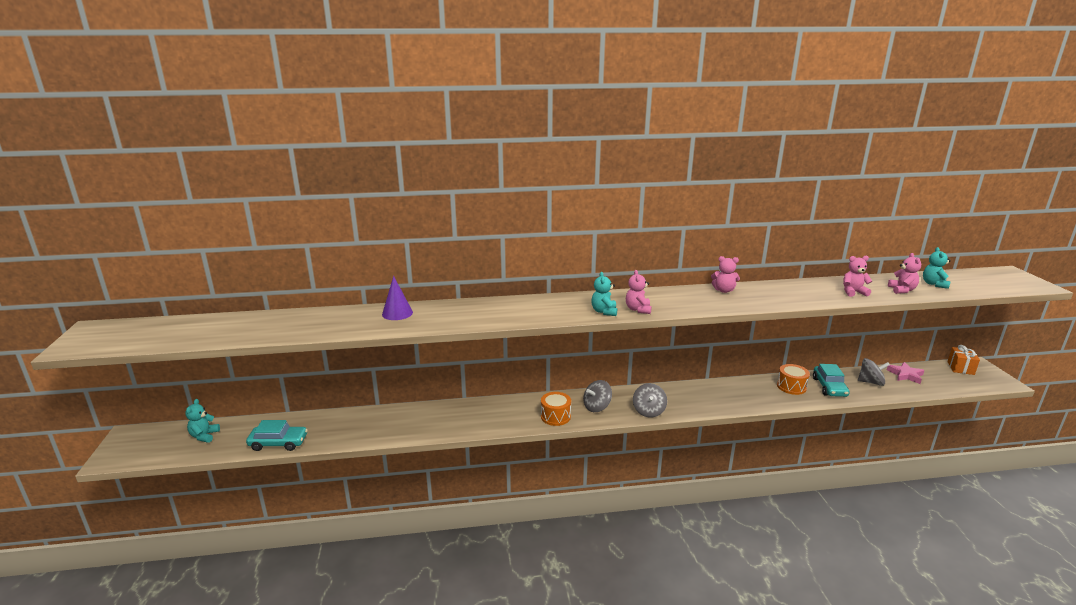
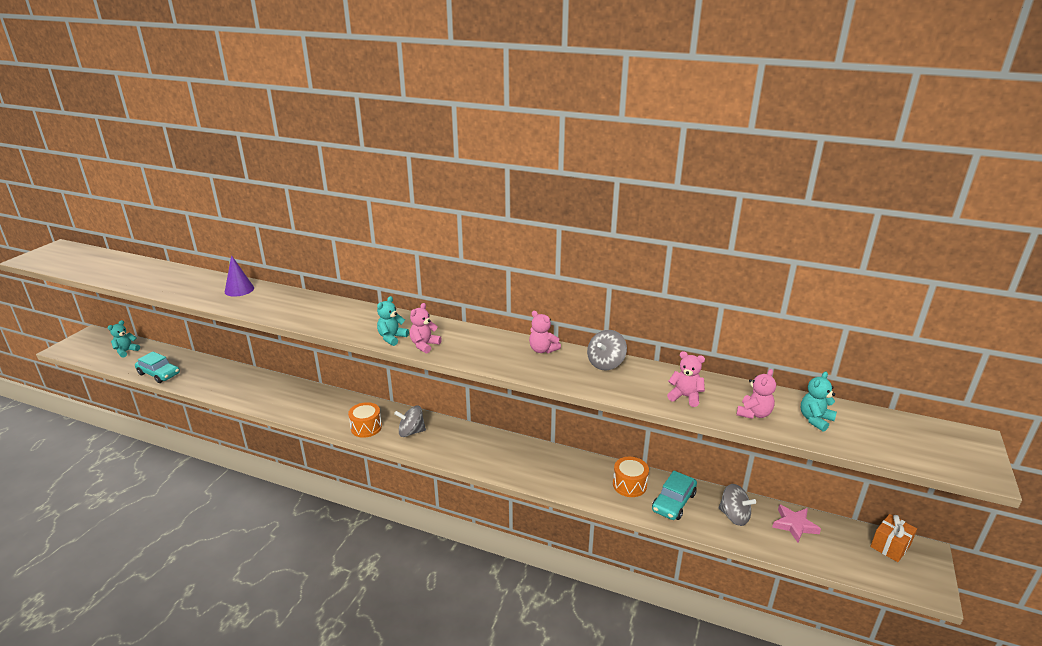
camera: 30 degrees right, 5 degrees up
(648, 411) = (450, 454): grey spinning top -> grey spinning top (605, 363)

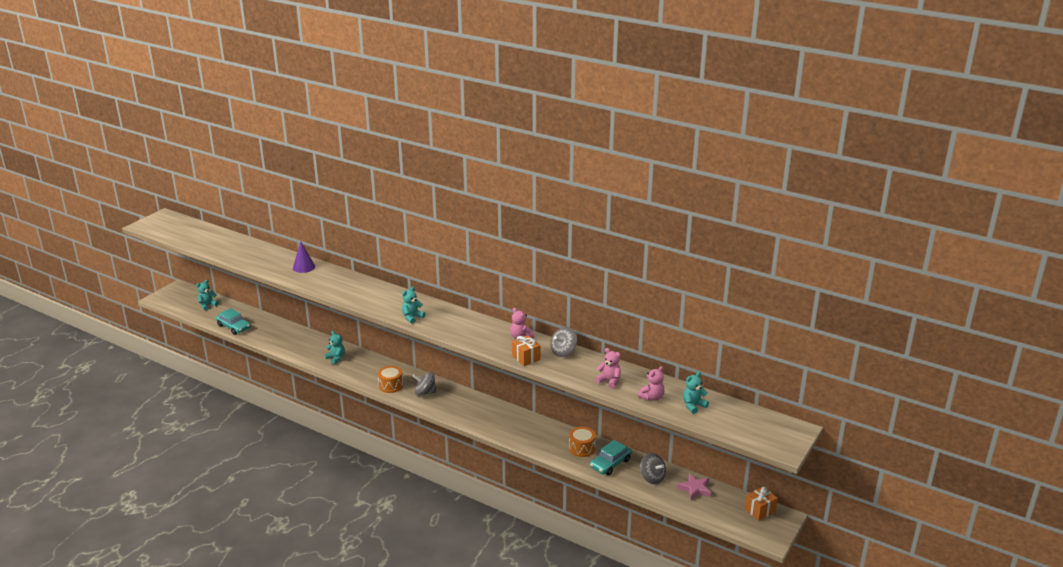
camera: 10 degrees right, 0 degrees up
(291, 400) = (336, 358): none -> turquoise teddy bear
(424, 345) = (434, 325): pink teddy bear -> none
(560, 376) = (526, 358): none -> orange gift

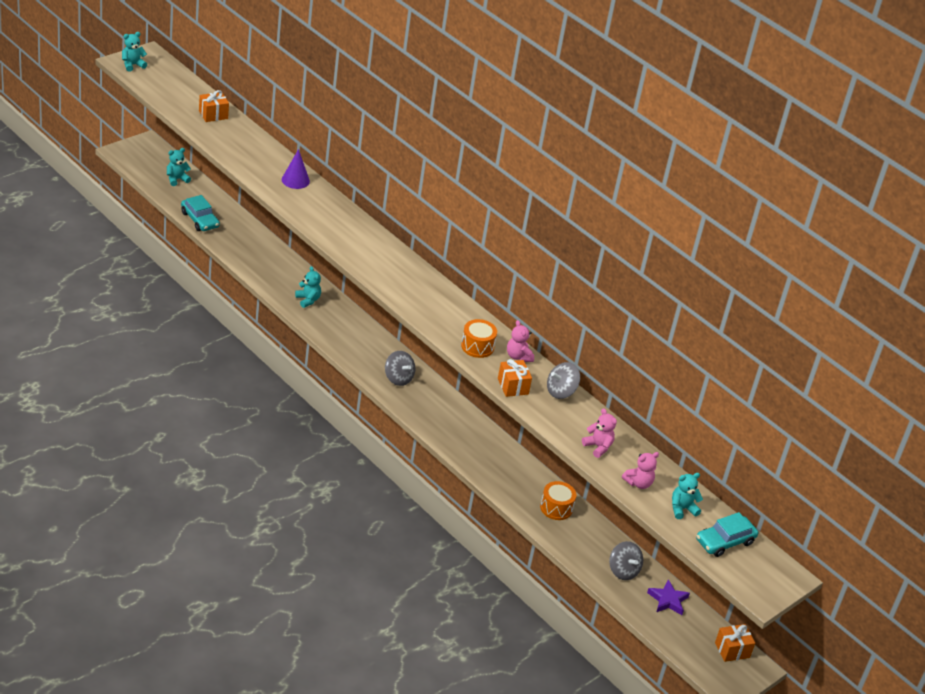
camera: 10 degrees right, 10 degrees up
(225, 241) = (213, 115): none -> orange gift
(391, 385) = (361, 357): orange drum -> orange drum (477, 346)
(412, 317) = (400, 291): turquoise teddy bear -> turquoise teddy bear (132, 65)
(425, 392) = (398, 378): grey spinning top -> grey spinning top turned 150 degrees counterclockwise
(610, 463) = (582, 537): turquoise car -> turquoise car (724, 541)
(695, 489) = (668, 600): pink star -> purple star

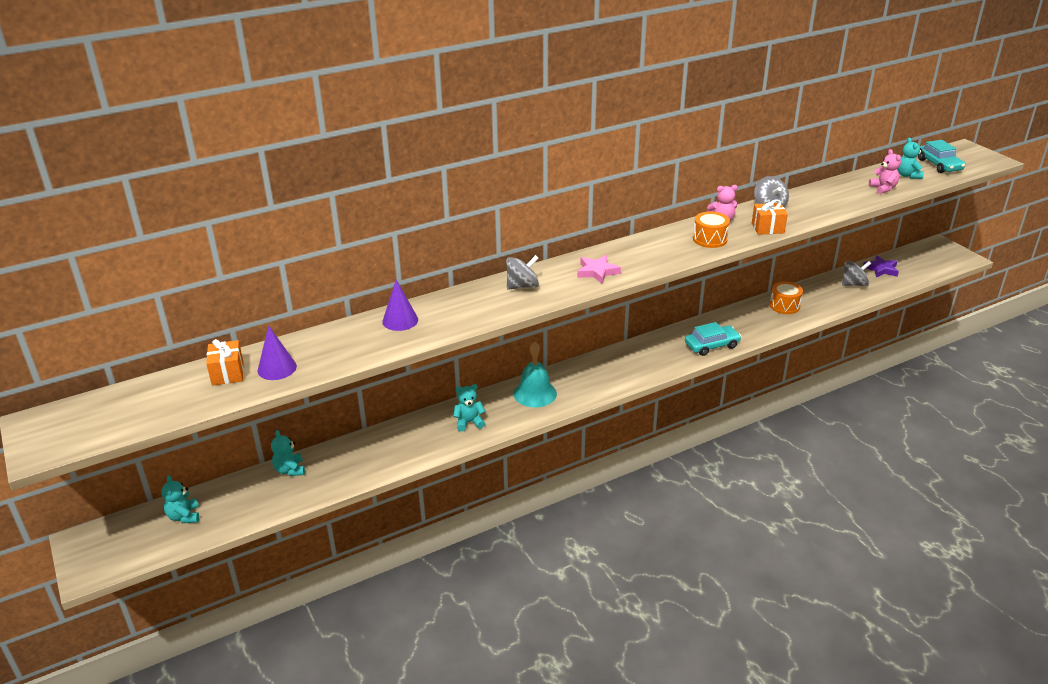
camera: 70 degrees left, 5 degrees down
(132, 65) = (55, 441): turquoise teddy bear -> turquoise teddy bear (290, 470)
(199, 220) = (284, 501): turquoise car -> turquoise car (712, 345)
(223, 133) = (277, 368): none -> purple cone
(356, 335) = (535, 393): none -> turquoise bell
(396, 277) = (597, 272): none -> pink star
(398, 378) = (608, 373): grey spinning top -> grey spinning top (522, 286)
(598, 447) = (842, 199): pink teddy bear -> none
(732, 650) = (925, 251): orange gift -> none

